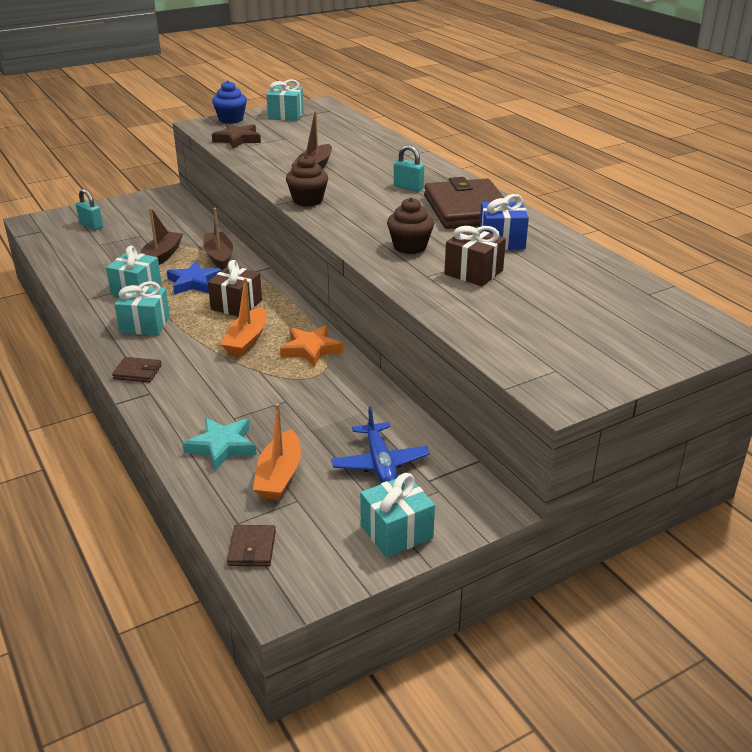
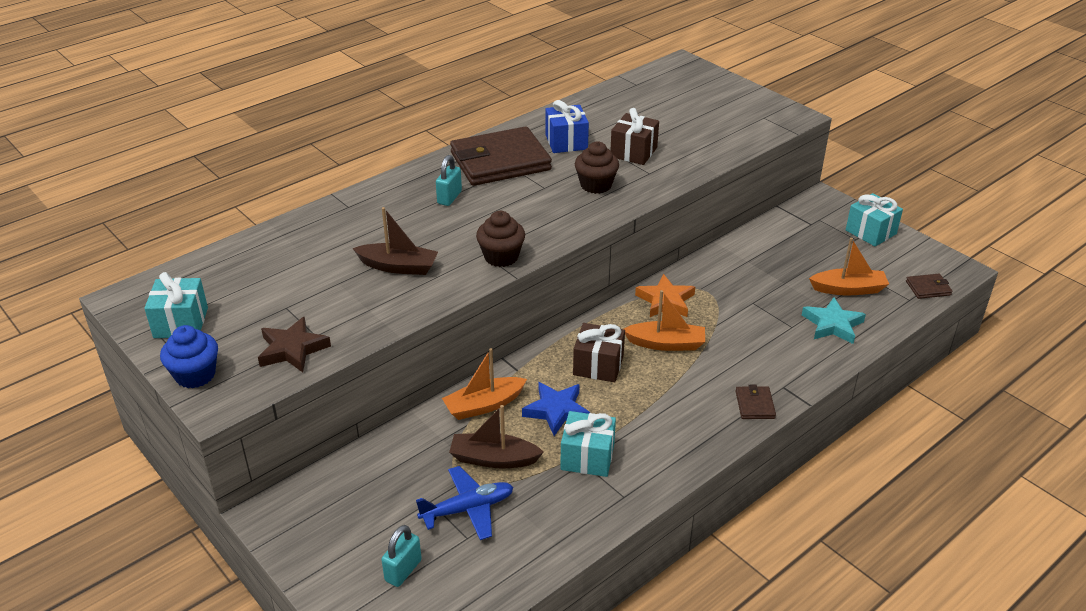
camera: 100 degrees left, 5 degrees up
(145, 324) = (664, 426): turquoise gift -> none
(219, 257) = (484, 405): brown boat -> orange boat
(380, 463) = (806, 245): blue plane -> blue plane (468, 509)

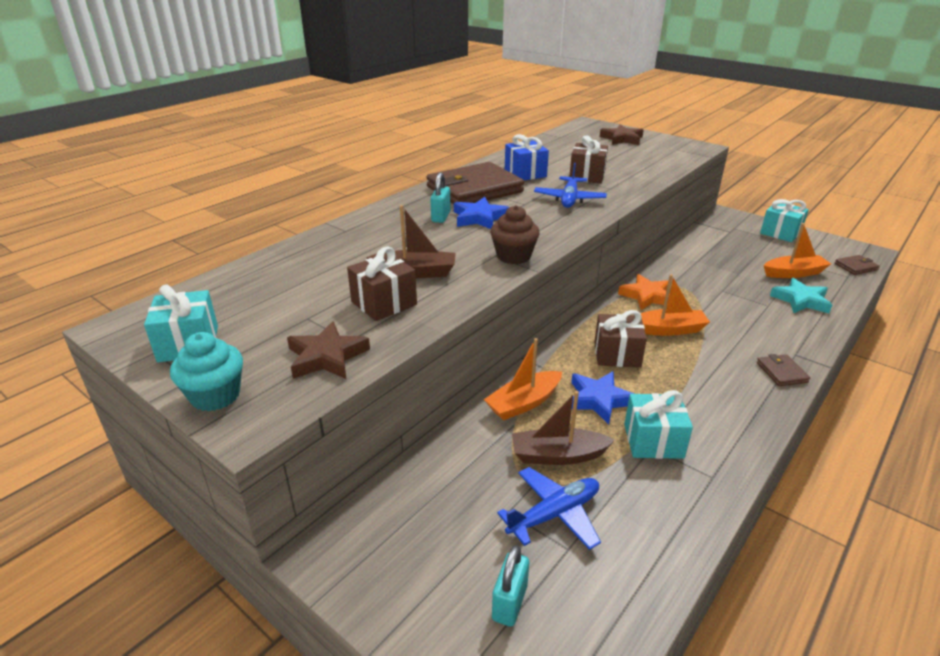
camera: 10 degrees left, 5 degrees down
(195, 375) = (215, 396): blue cupcake -> turquoise cupcake
(358, 299) = (384, 303): none -> brown gift
(488, 203) = (479, 218): none -> blue star
(596, 185) = (569, 199): brown cupcake -> blue plane
(708, 94) = (622, 139): none -> brown star

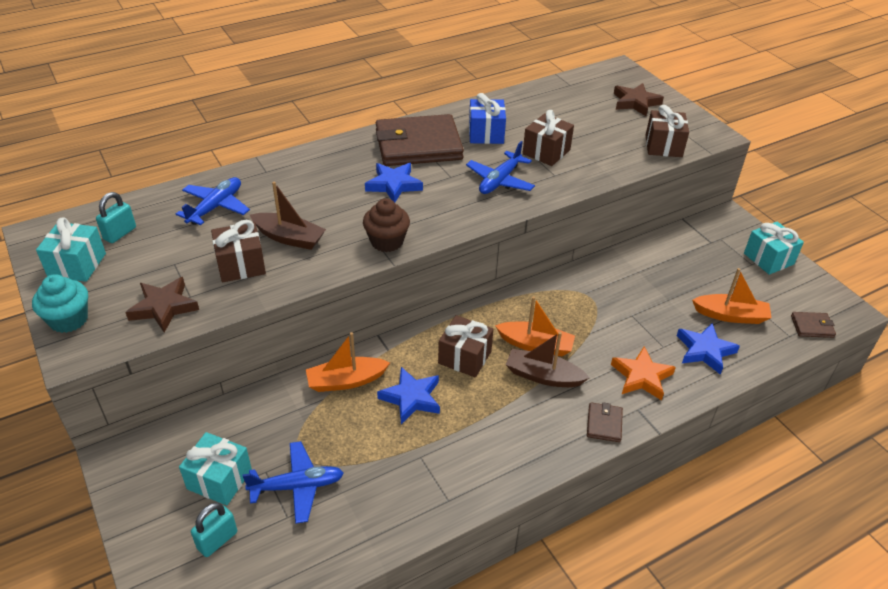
camera: 20 degrees right, 10 degrees up
(315, 265) = (216, 207): none -> blue plane
(441, 217) = (360, 175): turquoise padlock -> turquoise padlock (120, 233)
(558, 455) = (337, 438): brown boat -> brown boat (543, 376)
(647, 296) = (548, 300): orange star -> orange star (641, 376)
(653, 441) = (426, 451): turquoise gift -> turquoise gift (219, 479)
(672, 158) = (663, 146): none -> brown gift
(801, 300) = (705, 350): turquoise star -> blue star

